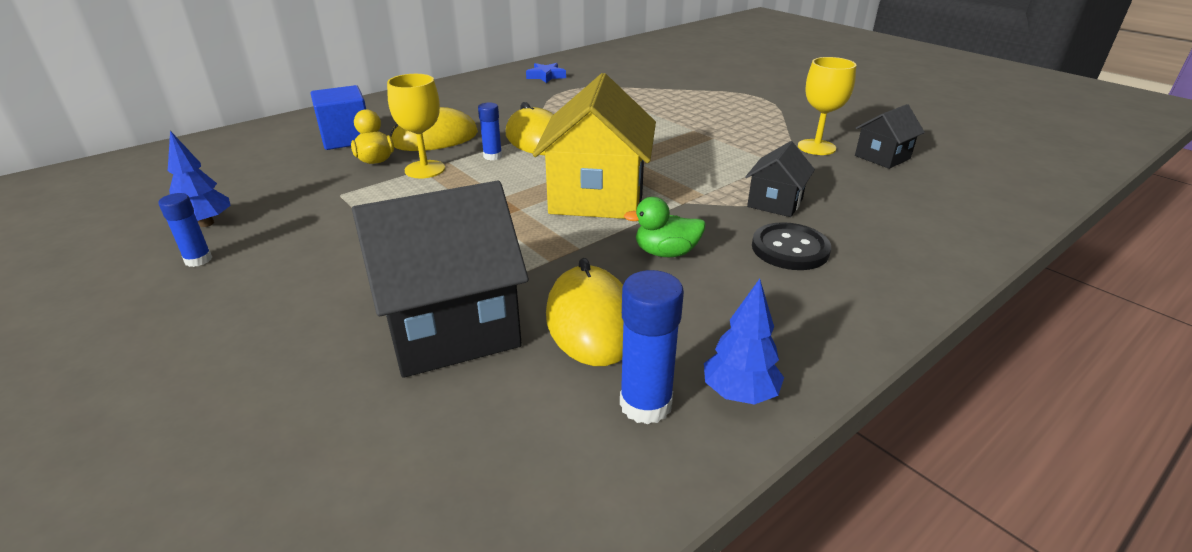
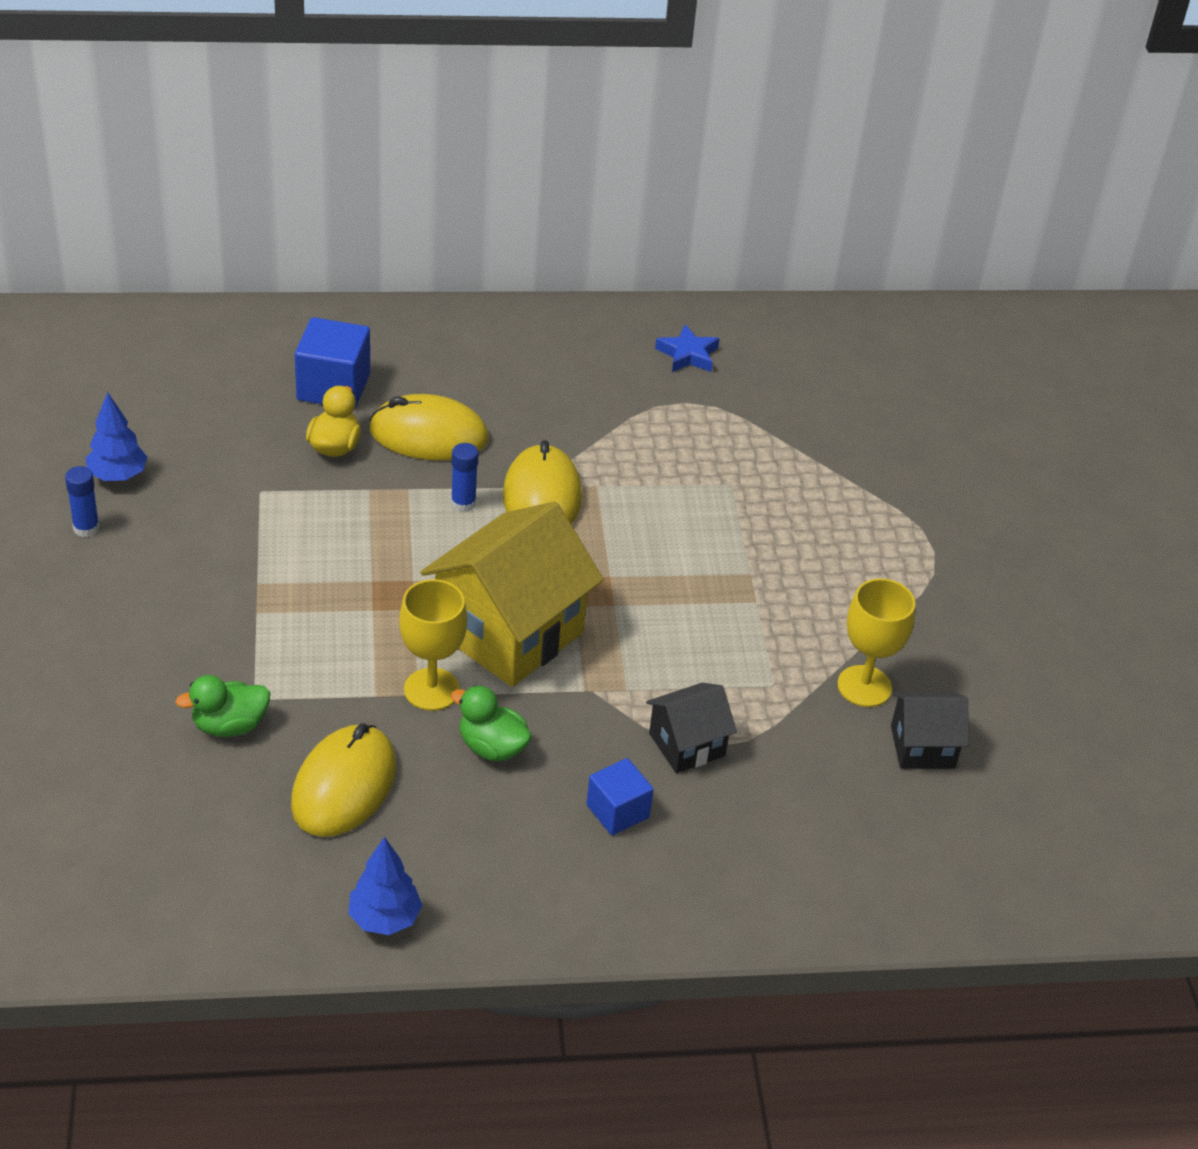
camera: 30 degrees right, 10 degrees up
(425, 169) = (373, 491): yellow goblet -> yellow goblet (431, 689)
(450, 327) = (229, 725): black house -> green duck
(645, 404) = (306, 884): blue glue stick -> none
(790, 249) = (617, 811): black button -> blue cube

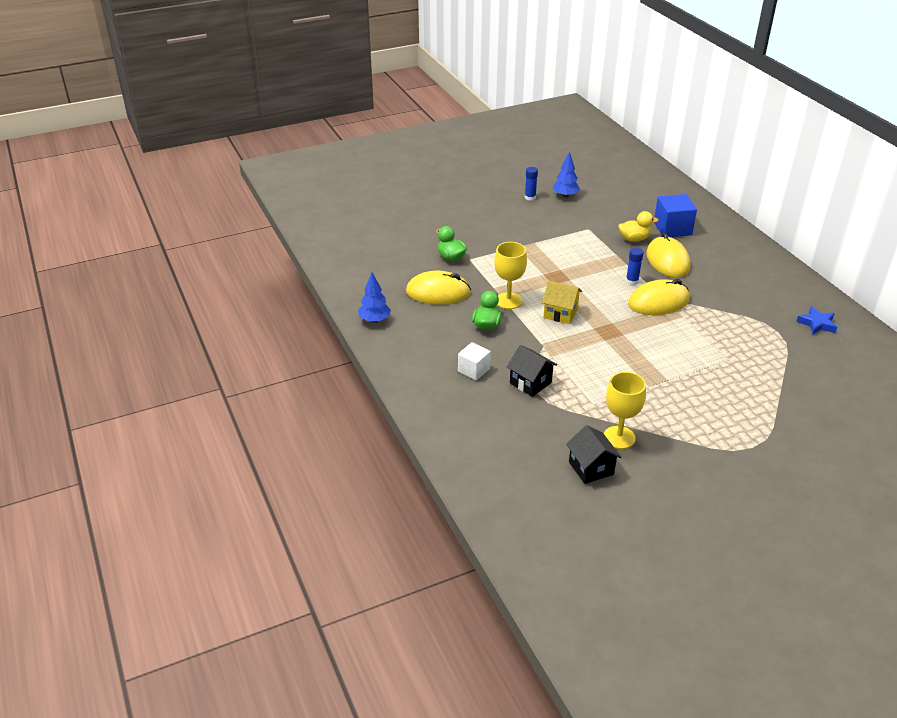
camera: 75 degrees right, 5 degrees down
(509, 632) = (560, 313): yellow house -> yellow house, size x0.51
(617, 811) = (473, 370): blue cube -> white cube

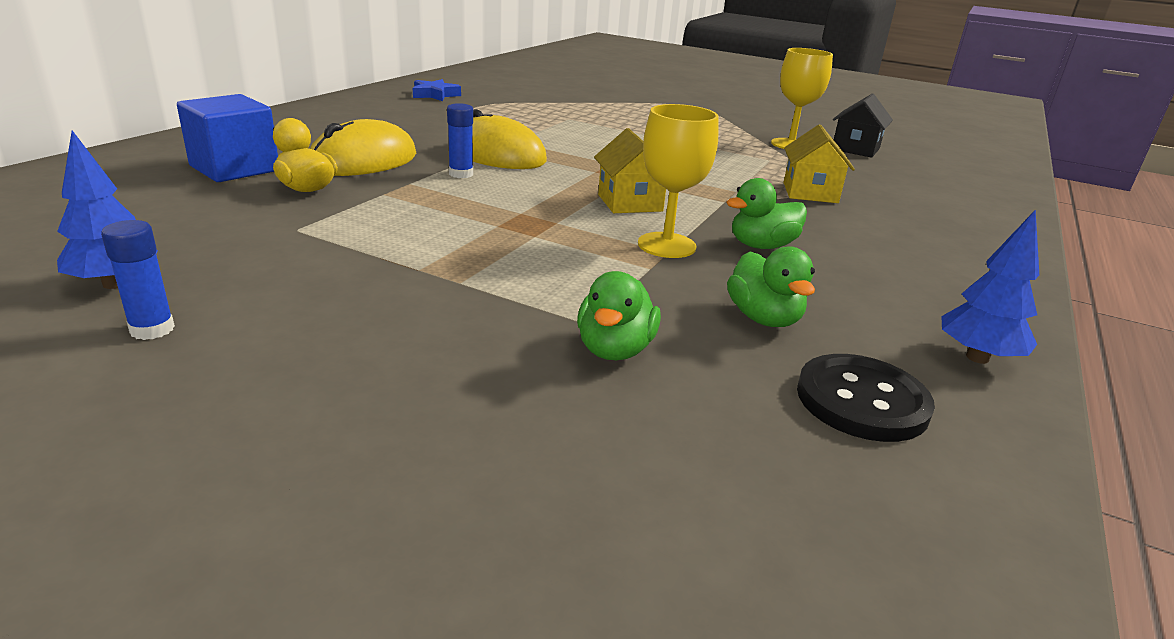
camera: 130 degrees left, 10 degrees down
(385, 284) = (862, 401): none -> black button
(438, 292) = (764, 318): yellow mouse -> green duck
(473, 370) = (869, 229): white cube -> none
(530, 383) = (810, 193): black house -> yellow house

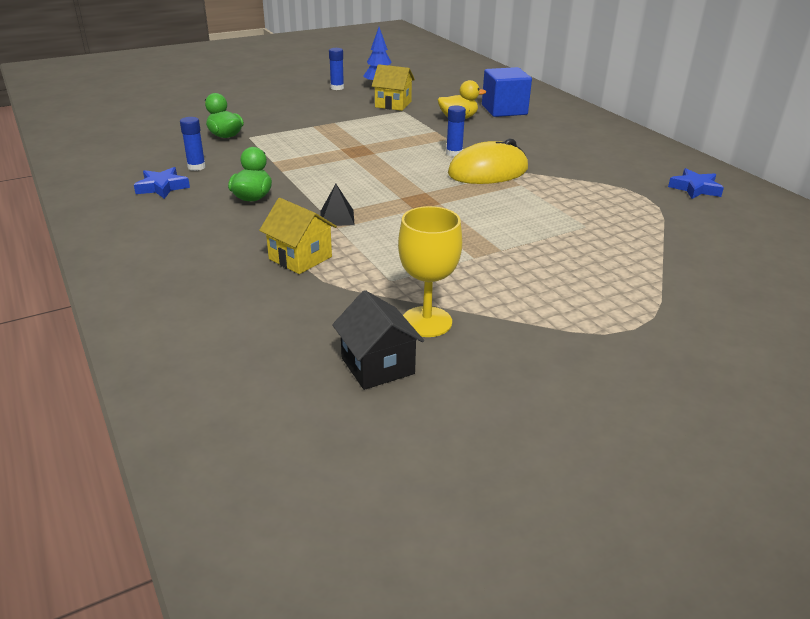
camera: 125 degrees right, 5 degrees up
(363, 161) = (499, 135): yellow mouse -> none
(630, 203) = (357, 184): yellow house -> yellow house (393, 104)
(666, 245) = (289, 173): yellow goblet -> none
(719, 195) = (337, 217): none -> black pyramid
(764, 318) = (196, 167): green duck -> blue glue stick
(858, 315) = (162, 187): none -> blue star
(862, 401) = (128, 160): black button -> none
(977, 357) = (96, 195): blue tree -> none

